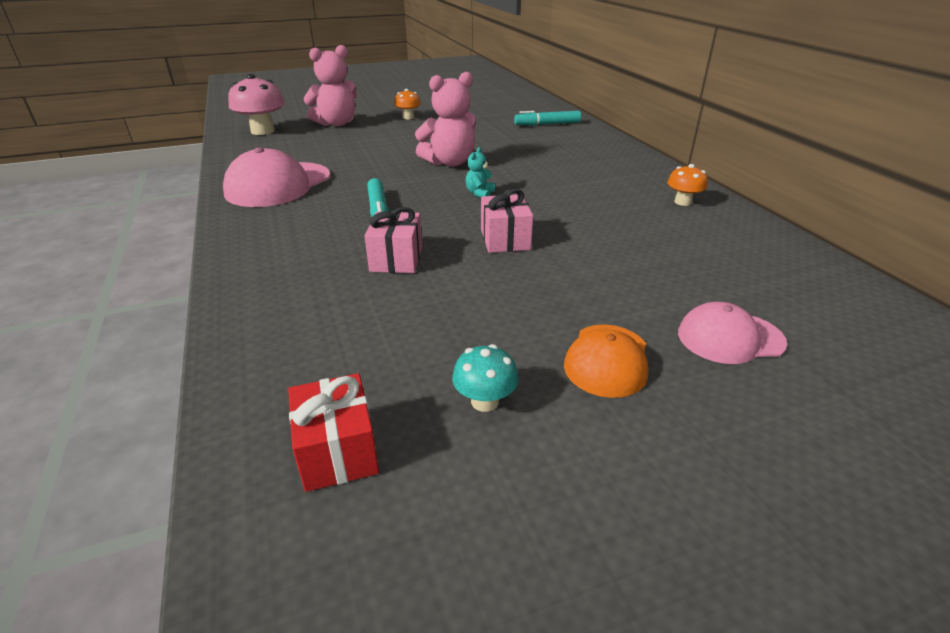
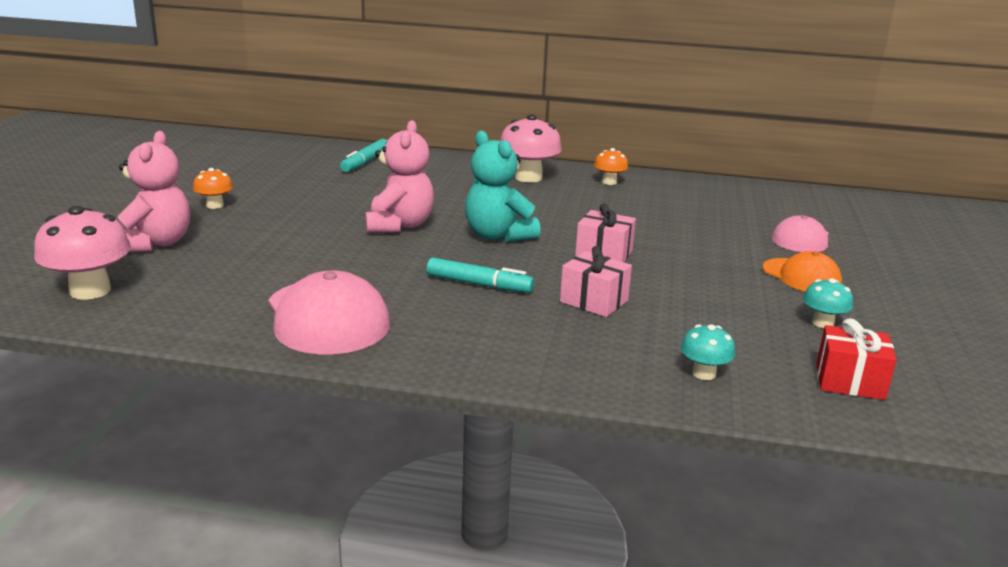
camera: 60 degrees left, 10 degrees down
(291, 345) = (704, 373): none -> turquoise mushroom
(480, 193) = (498, 236): turquoise teddy bear -> turquoise teddy bear, size x2.17
(624, 172) = (528, 177): none -> pink mushroom

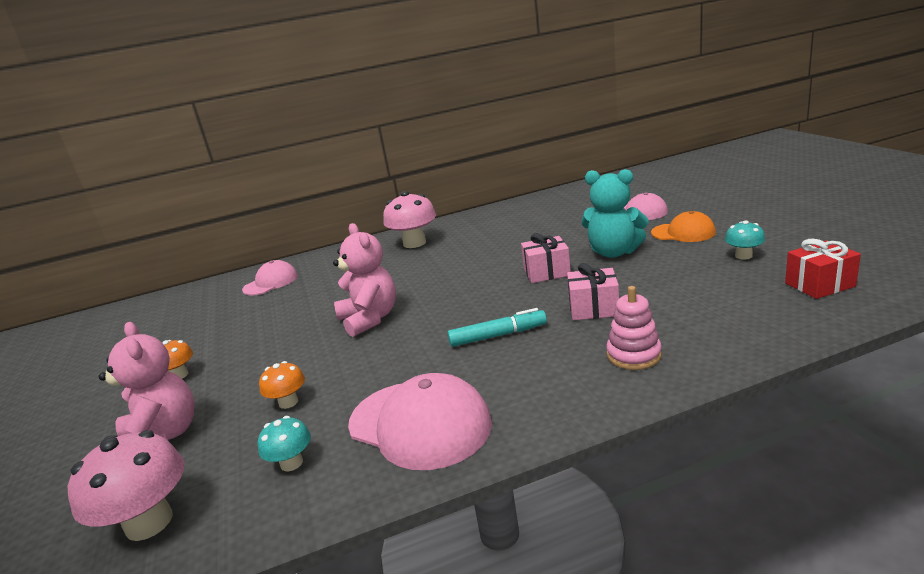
camera: 25 degrees left, 0 degrees up
(365, 162) = (271, 282): turquoise marker -> pink cap
(498, 236) = (456, 293): turquoise teddy bear -> turquoise teddy bear (613, 252)
(564, 351) = (633, 355): none -> pink stacking toy
(609, 182) = (474, 224): orange mushroom -> orange mushroom (288, 402)
(704, 373) = (739, 323): turquoise mushroom -> turquoise mushroom (291, 463)

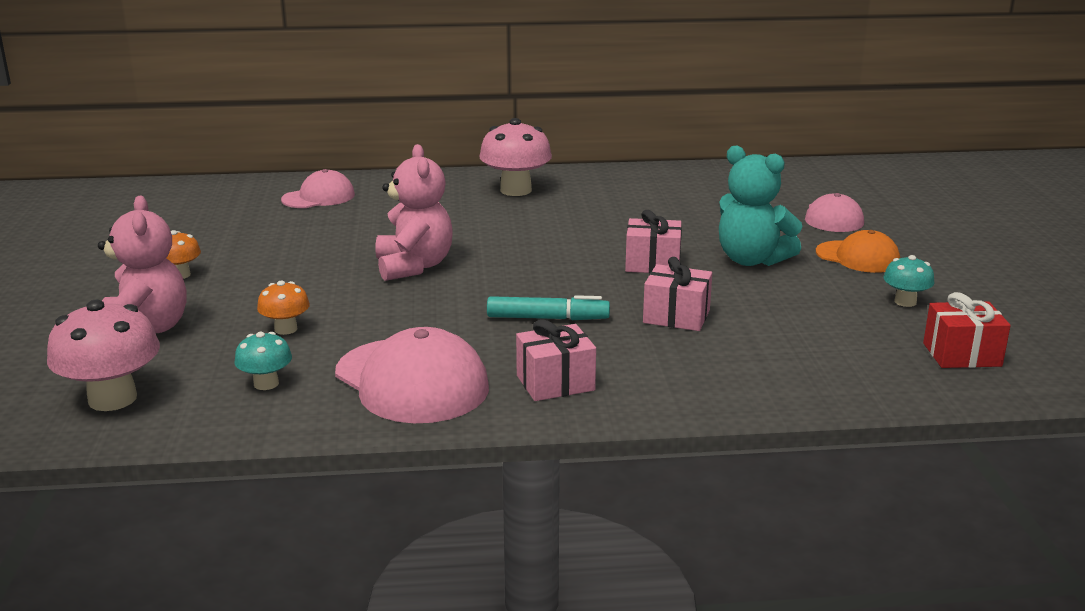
camera: 10 degrees right, 0 degrees up
(540, 392) = (555, 383): none -> pink gift
(633, 355) = (682, 373): pink stacking toy -> none

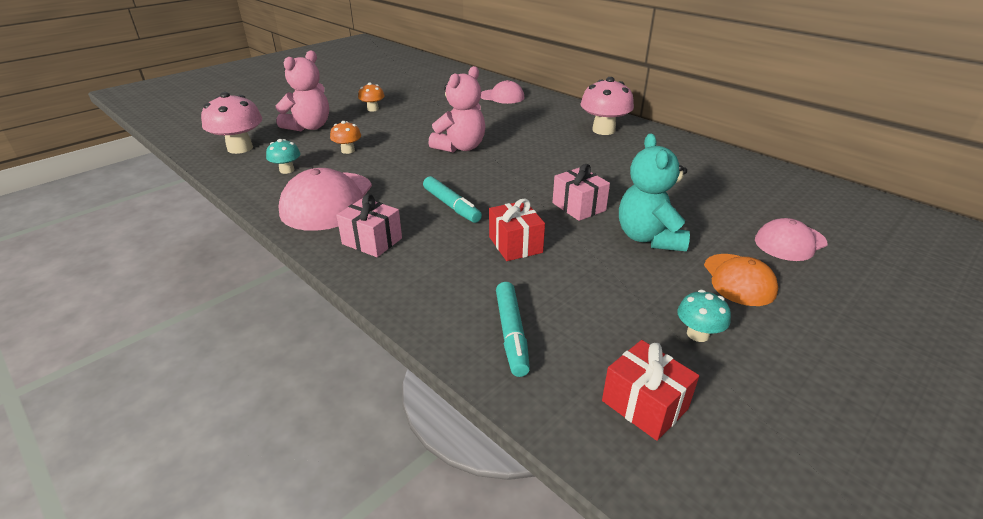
camera: 50 degrees right, 10 degrees up
(676, 316) = (515, 244): pink gift -> red gift
(816, 370) = (511, 334): none -> turquoise marker

